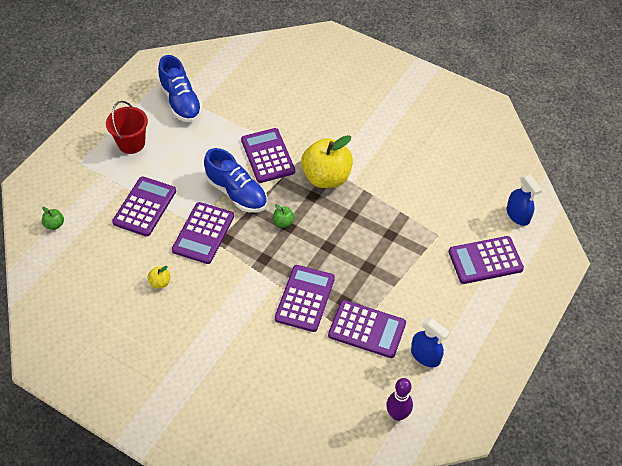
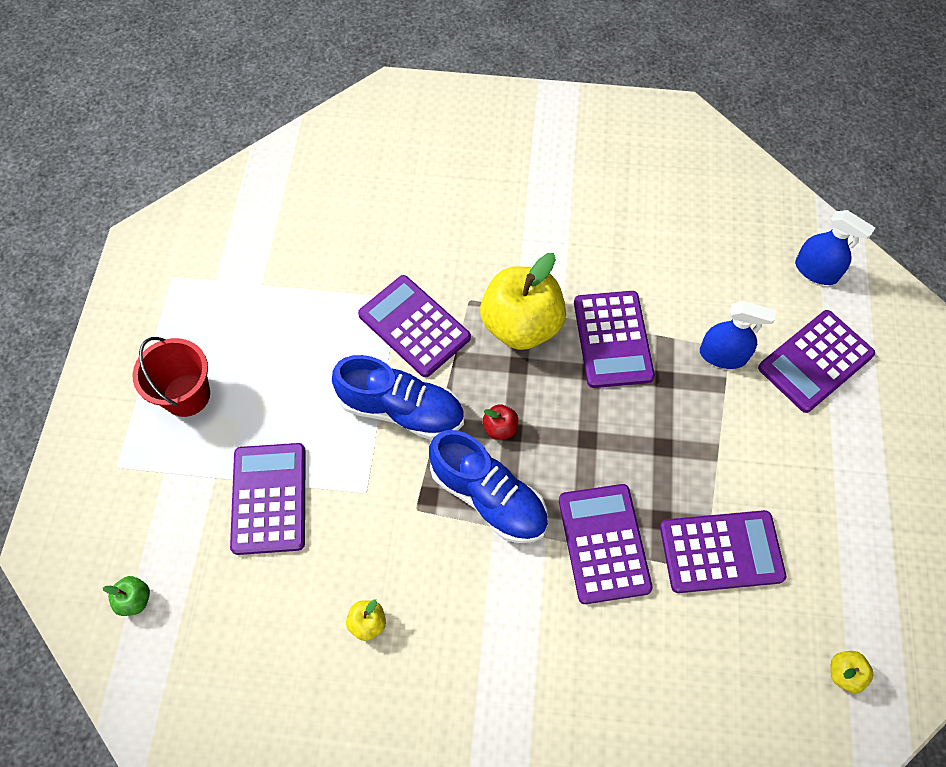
camera: 25 degrees left, 10 degrees up
(181, 102) = (228, 290): blue shoe -> blue shoe (488, 497)
(203, 233) = (388, 503): purple calculator -> purple calculator (613, 339)
(283, 222) = (500, 428): green apple -> red apple
(397, 415) = (844, 673): purple bowling pin -> yellow apple
(425, 356) = (825, 555): blue spray bottle -> blue spray bottle (723, 355)

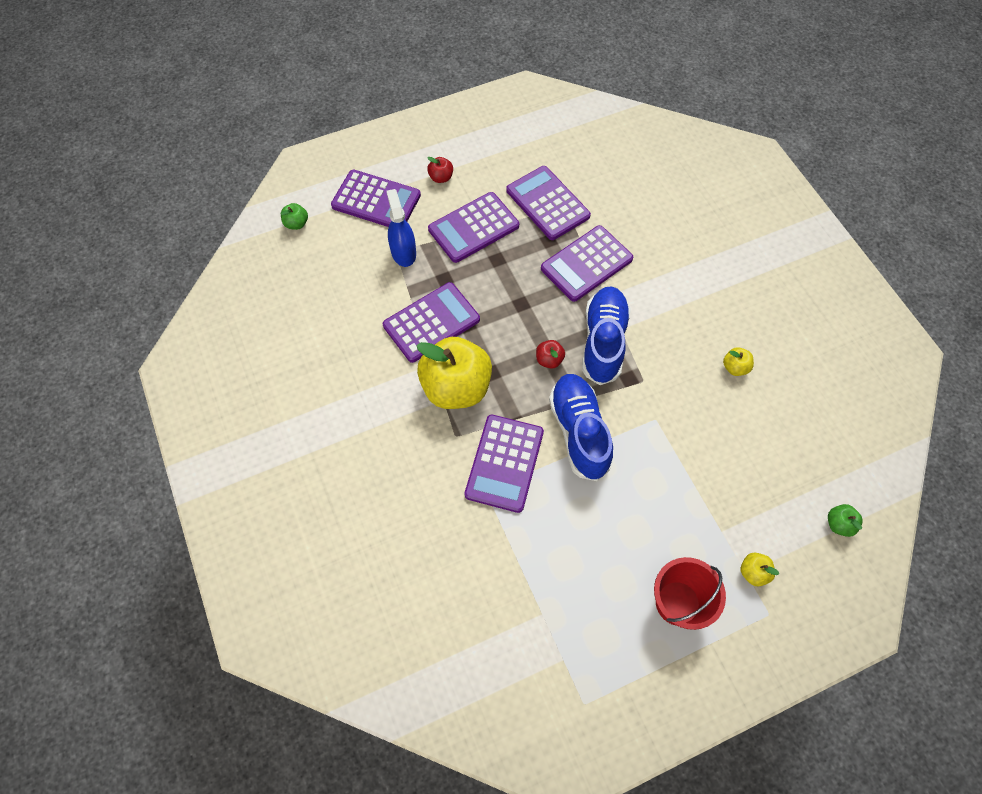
camera: 120 degrees left, 0 degrees up
(269, 498) = (707, 481): purple calculator -> purple calculator (473, 228)
(816, 271) = (296, 224): blue spray bottle -> green apple
(822, 448) = (441, 177): none -> red apple
(844, 673) = (577, 127): yellow apple -> yellow apple (753, 572)

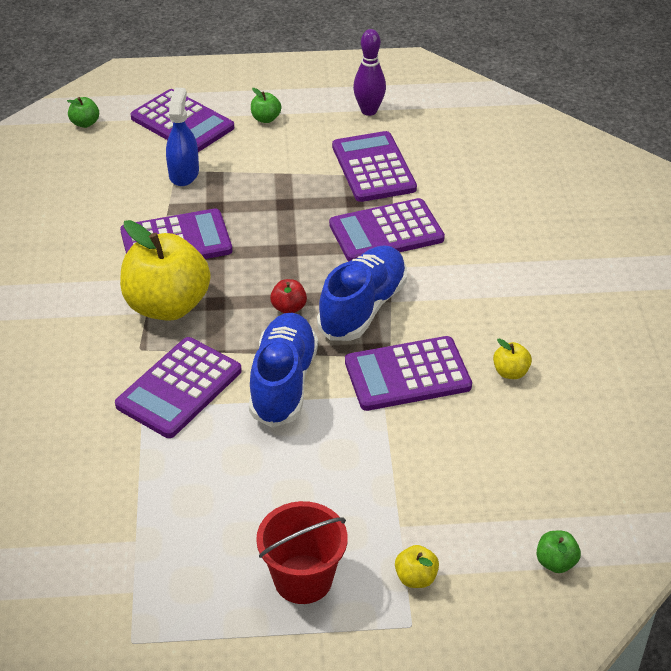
camera: 20 degrees right, 20 degrees down
(441, 177) = (266, 119): red apple -> green apple
(473, 228) = (275, 170): purple calculator -> purple calculator (407, 375)
(517, 147) = (369, 111): none -> purple bowling pin

